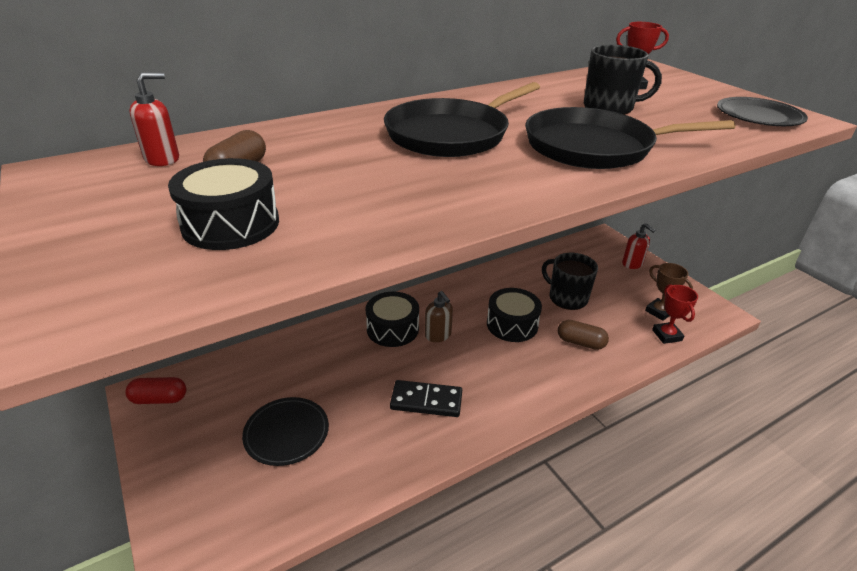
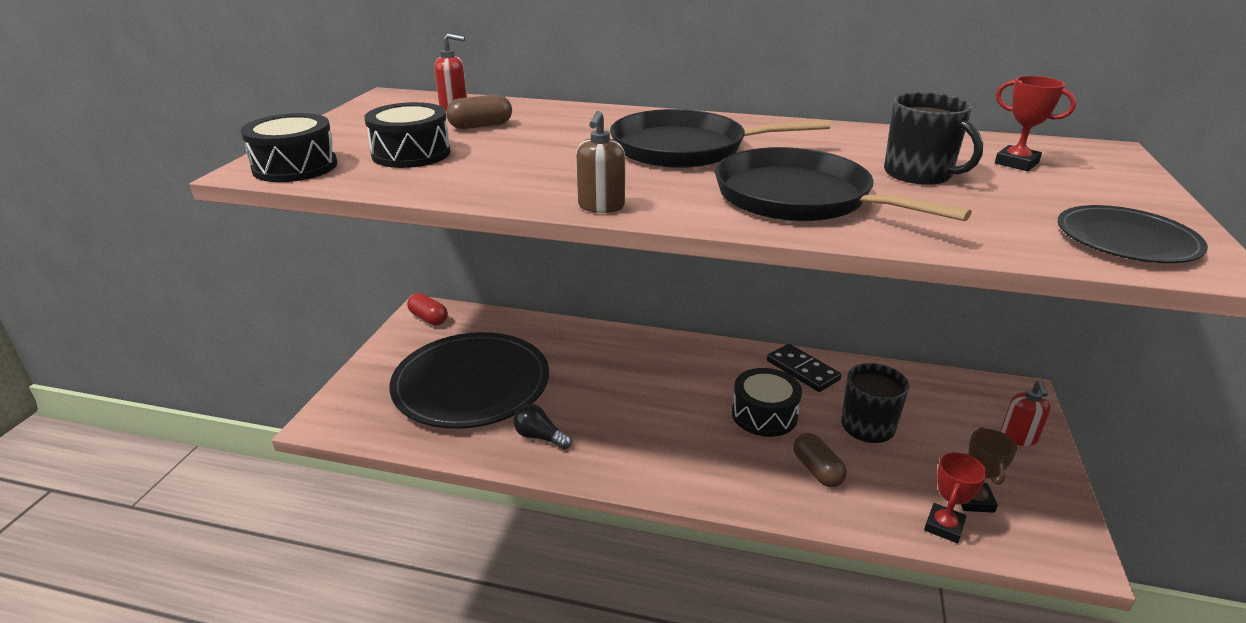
camera: 45 degrees right, 5 degrees down
(286, 433) = (471, 385): black plate -> black plate, size x1.93
(392, 329) = (645, 359): black drum -> black drum (295, 167)
(399, 437) = (540, 437): none -> black light bulb
(426, 401) = (596, 426): black domino -> black domino (802, 370)
(438, 335) = (678, 385): brown soap dispenser -> brown soap dispenser (601, 206)

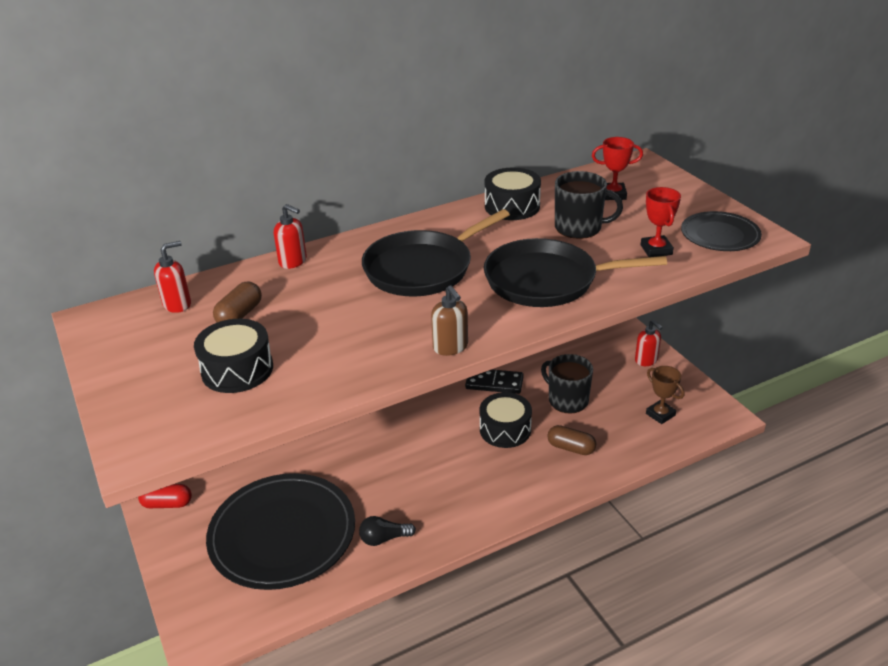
camera: 40 degrees left, 5 degrees up
(295, 167) = (166, 431): black drum -> black drum (512, 206)
(584, 111) = (293, 261): none -> red soap dispenser
(944, 526) = (661, 440): red trophy -> red trophy (656, 250)

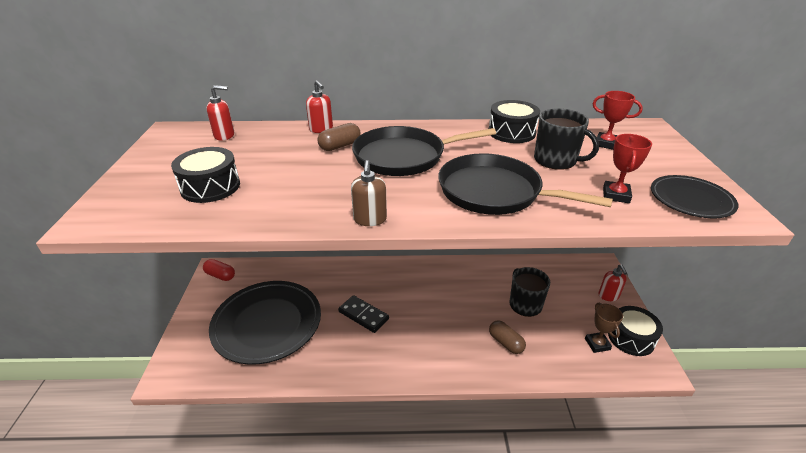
camera: 25 degrees right, 0 degrees up
(240, 315) = (252, 152): brown capsule -> brown capsule (340, 146)
(384, 538) = (326, 355): black light bulb -> none
(494, 383) = (477, 272): black domino -> black domino (363, 315)
(505, 429) = (463, 309): black drum -> black drum (631, 338)

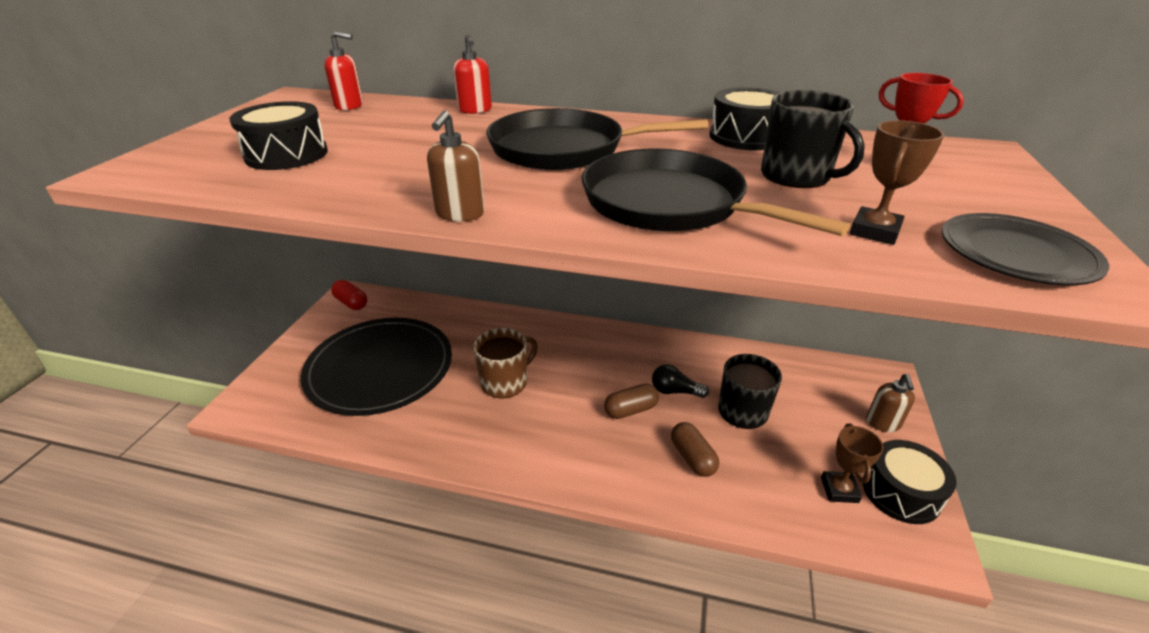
camera: 15 degrees right, 0 degrees up
(340, 146) = (485, 129): brown capsule -> brown capsule (631, 410)
(363, 315) = (505, 382): black domino -> brown mug
(479, 299) = (674, 391): none -> black light bulb
(608, 296) = (883, 423): red soap dispenser -> brown soap dispenser
(616, 195) = (874, 231): red trophy -> brown trophy

